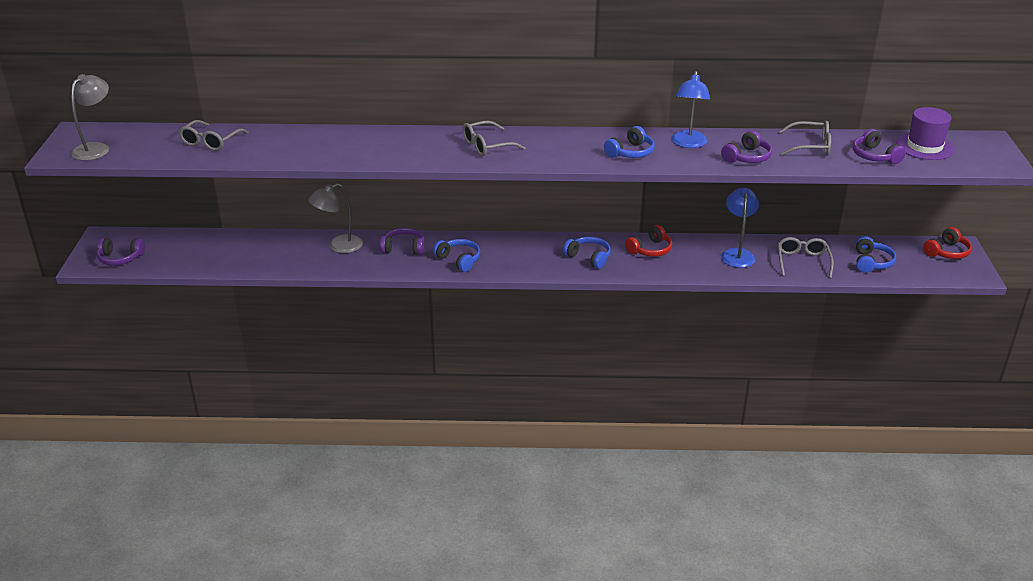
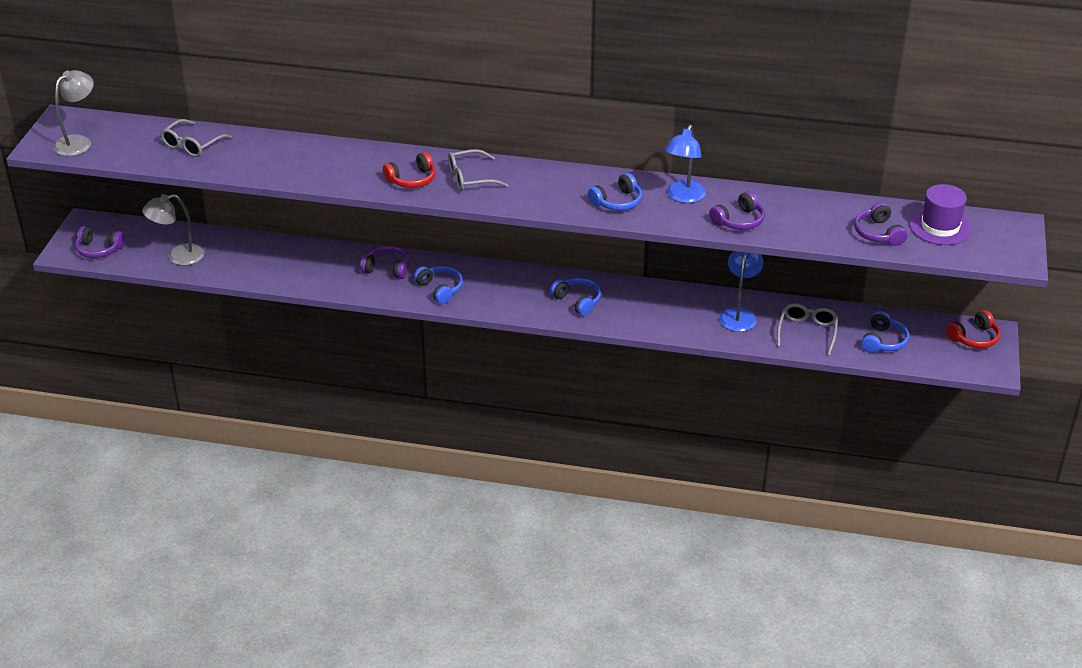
camera: 10 degrees right, 5 degrees up
(338, 246) = (320, 259): grey lamp -> grey lamp (178, 256)
(650, 250) = (646, 299): red headphones -> red headphones (412, 179)
(810, 146) = (814, 213): grey glasses -> none

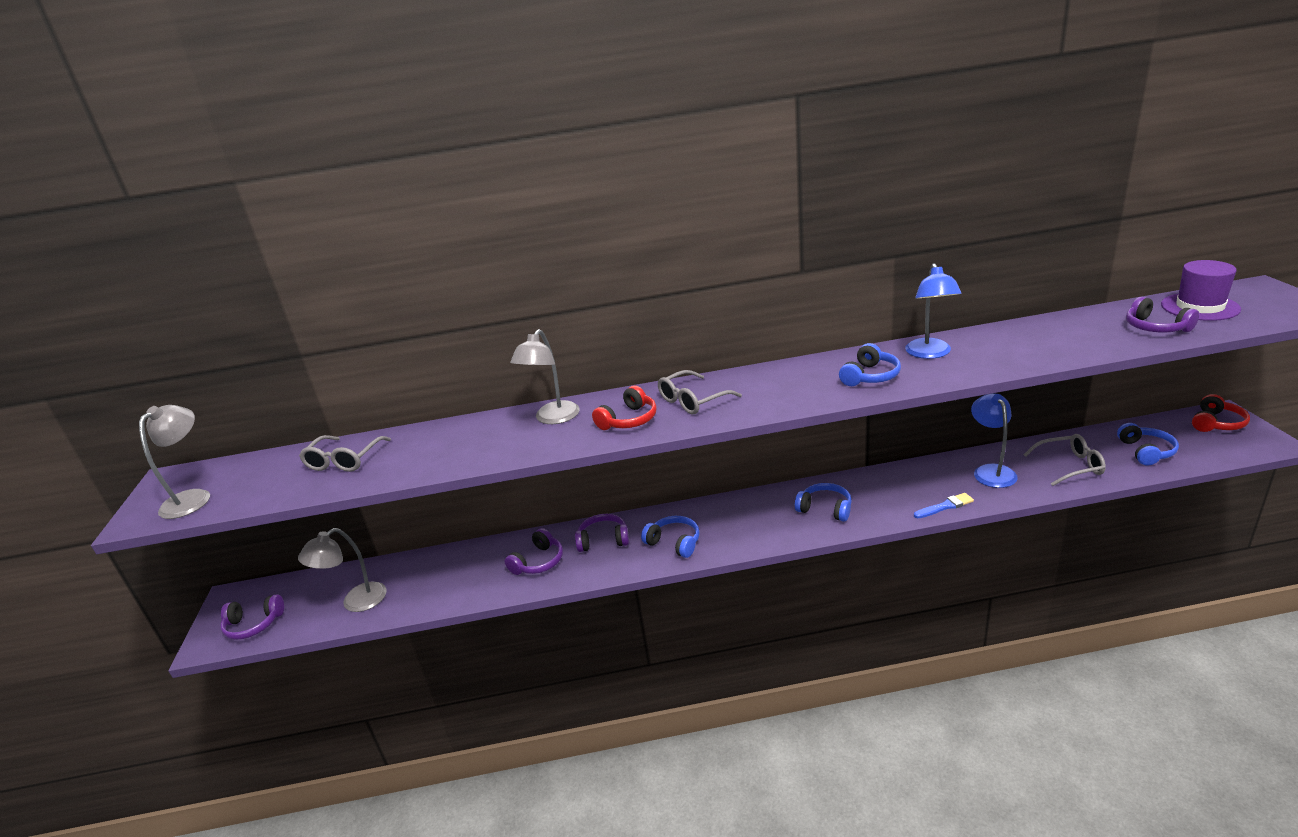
camera: 15 degrees left, 10 degrees down
(358, 159) = (553, 418): none -> grey lamp
(672, 330) = (945, 506): none -> blue brush
(739, 221) = (1011, 356): purple headphones -> purple headphones (538, 562)
(807, 332) = (1070, 466): grey glasses -> grey glasses turned 90 degrees clockwise

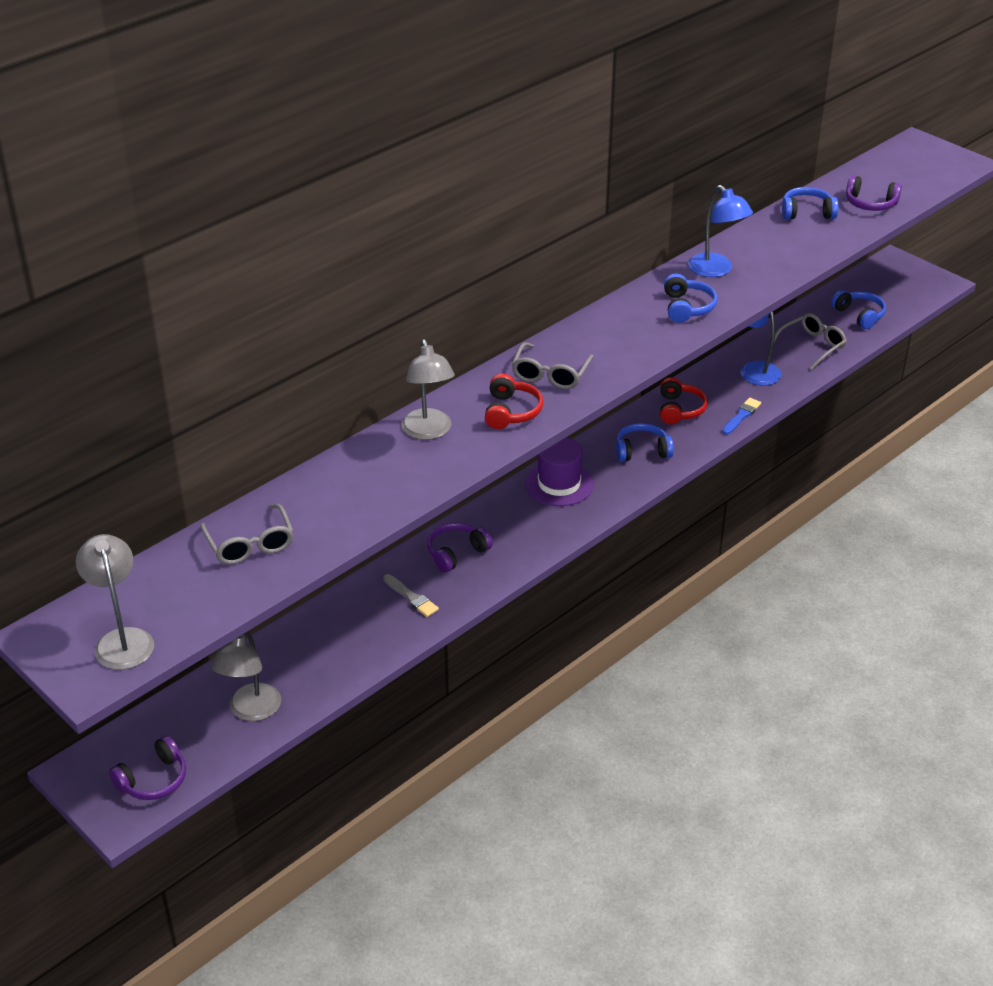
camera: 40 degrees left, 10 degrees up
(538, 562) = (411, 597): purple headphones -> grey brush
(674, 542) = (531, 530): blue headphones -> blue headphones (807, 212)
(1200, 307) = (887, 174): purple hat -> purple hat (559, 484)
(1216, 423) = (894, 272): red headphones -> red headphones (680, 409)

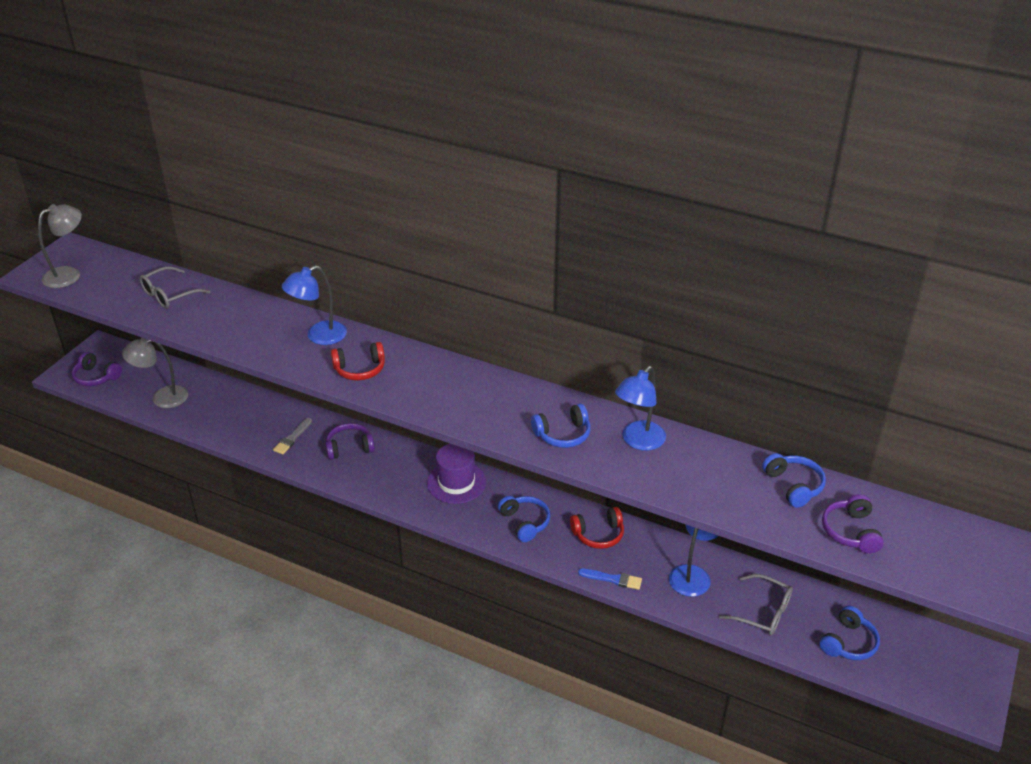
camera: 70 degrees right, 0 degrees up
(428, 432) = (319, 336): grey lamp -> blue lamp
(456, 553) = (349, 447): purple headphones -> purple headphones turned 45 degrees counterclockwise
(550, 374) = (420, 378): grey glasses -> none

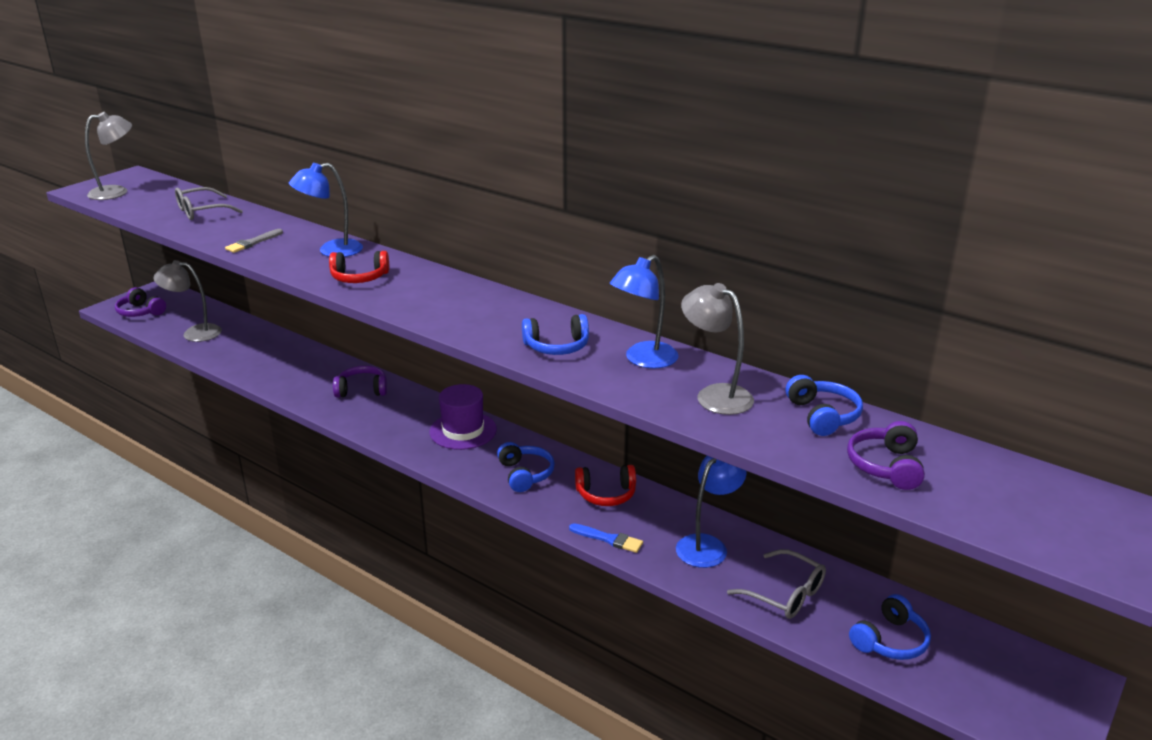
camera: 10 degrees right, 10 degrees down
(292, 438) = (307, 376): grey brush -> grey brush (253, 243)
(706, 474) = (715, 395): none -> grey lamp

